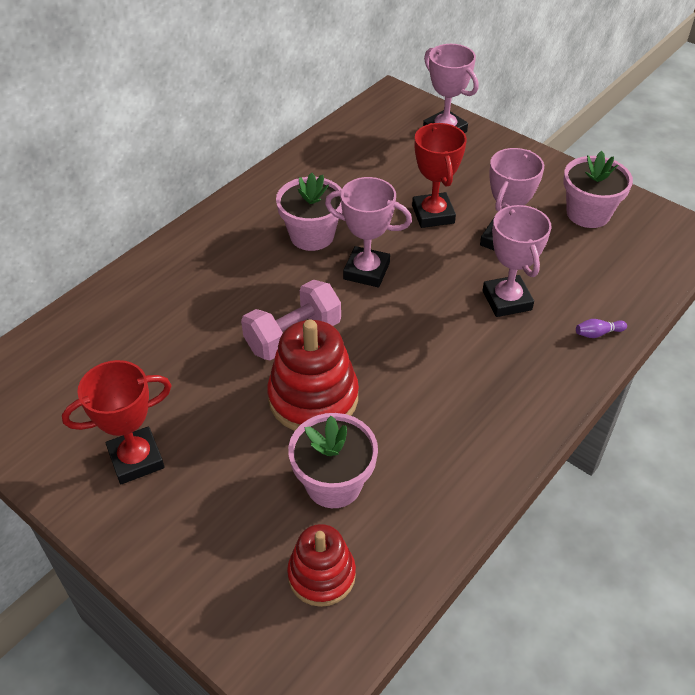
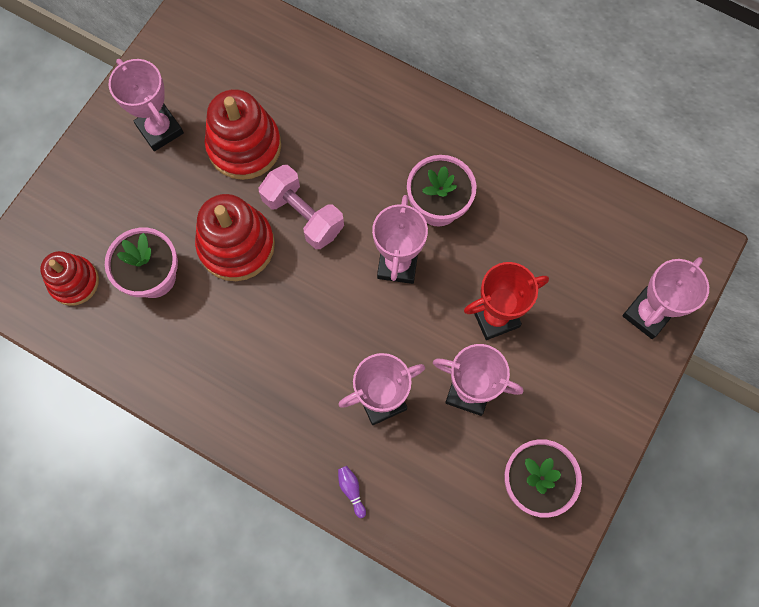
camera: 80 degrees right, 25 degrees up
(136, 459) = (160, 129): red trophy -> pink trophy
(191, 378) = (244, 146): none -> red stacking toy

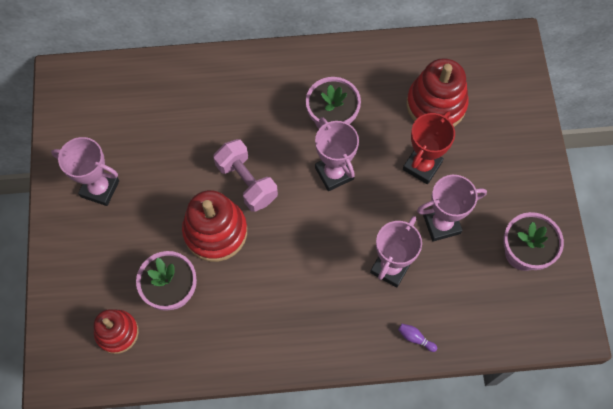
camera: 35 degrees left, 5 degrees down
(244, 146) = (170, 162): red stacking toy -> red stacking toy (436, 104)
(303, 215) = (246, 182): pink dumbbell -> pink dumbbell turned 45 degrees clockwise
(647, 314) = (513, 103): pink trophy -> none

